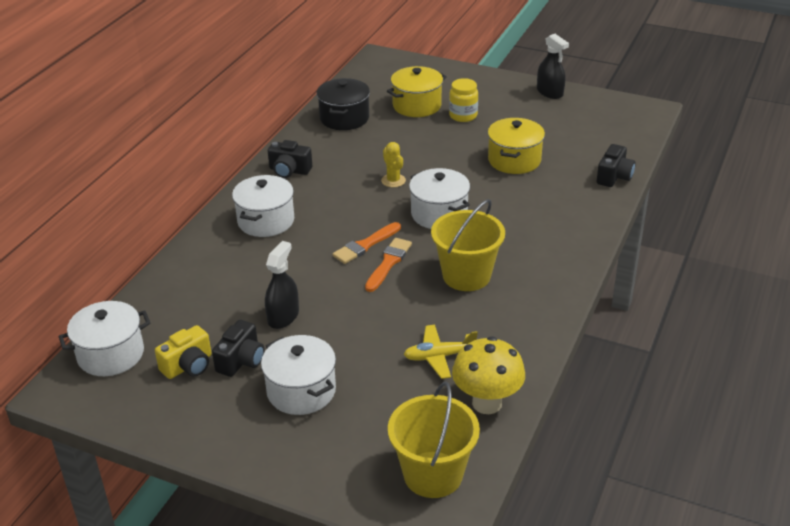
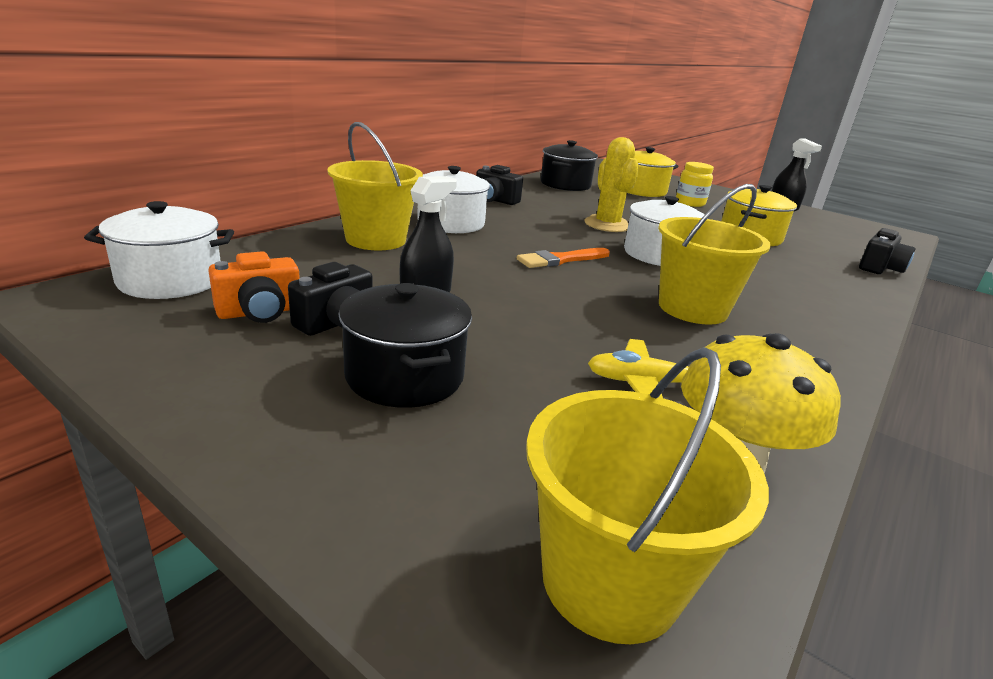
camera: 10 degrees right, 10 degrees down
(188, 366) = (260, 312): yellow camera -> orange camera
(219, 263) = (376, 240): none -> yellow bucket
(301, 391) = (405, 376): white pot -> black pot
(388, 263) = (586, 278): orange brush -> none
(393, 180) = (607, 225): yellow cactus -> yellow cactus, size x1.65

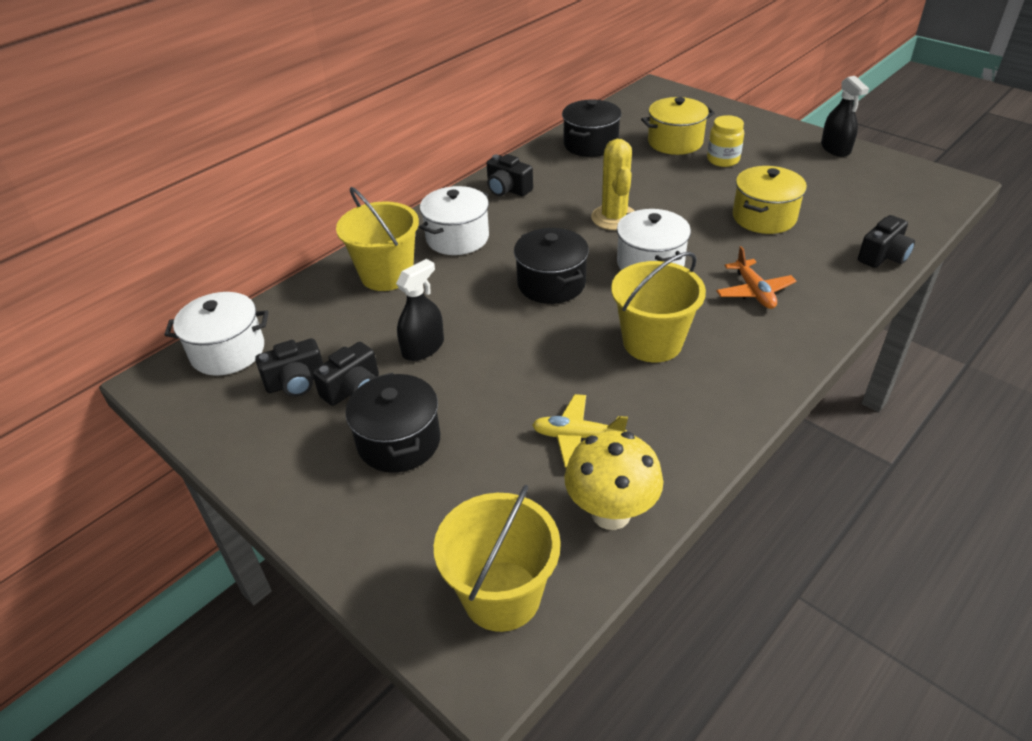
camera: 10 degrees right, 15 degrees up
(260, 312) = (296, 382): orange camera -> black camera
(561, 259) = (551, 284): orange brush -> black pot
(775, 281) = (754, 292): none -> orange plane

